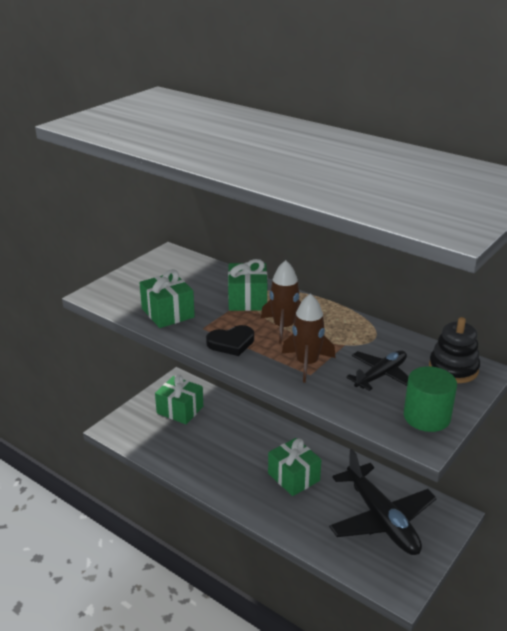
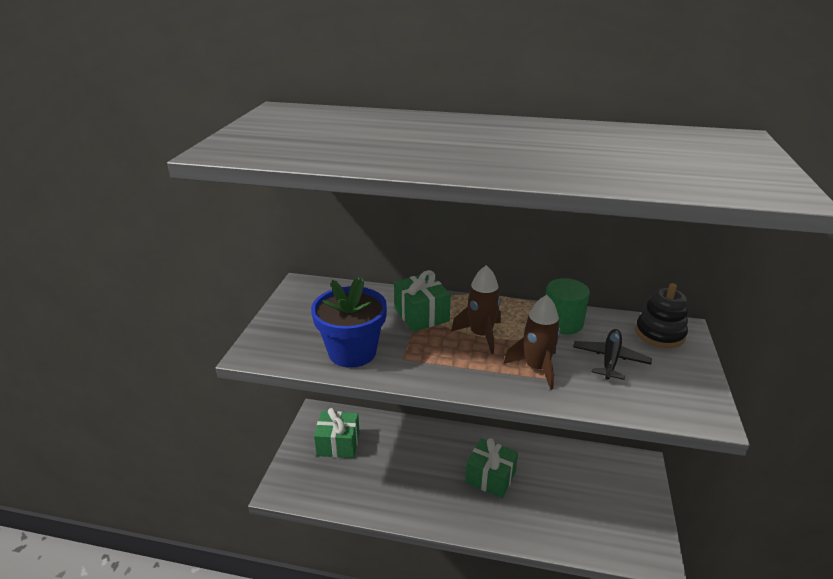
camera: 25 degrees left, 0 degrees up
(167, 313) = (352, 352): green gift -> blue flower pot
(231, 343) = (446, 367): black heart -> none
(381, 519) = (591, 491): black plane -> none
(426, 417) = (686, 390): green cylinder -> green cylinder (562, 323)

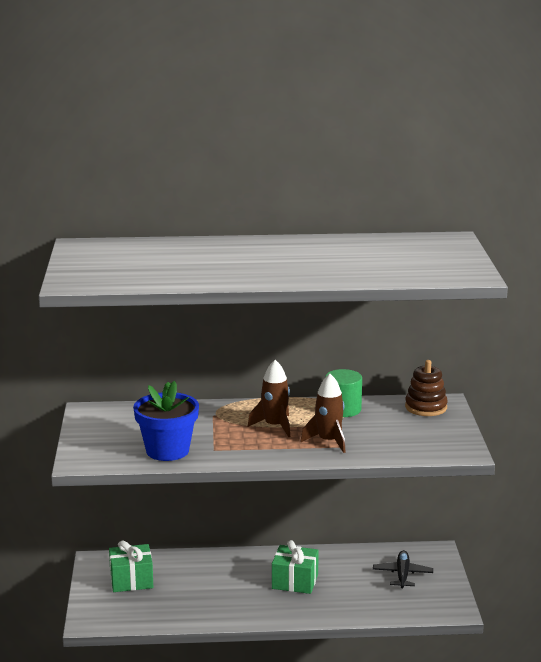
camera: 15 degrees left, 10 degrees down
(421, 315) = (215, 419): green gift -> none
(610, 359) = (387, 429): black plane -> black plane (402, 575)
(659, 334) = (426, 407): black stacking toy -> brown stacking toy

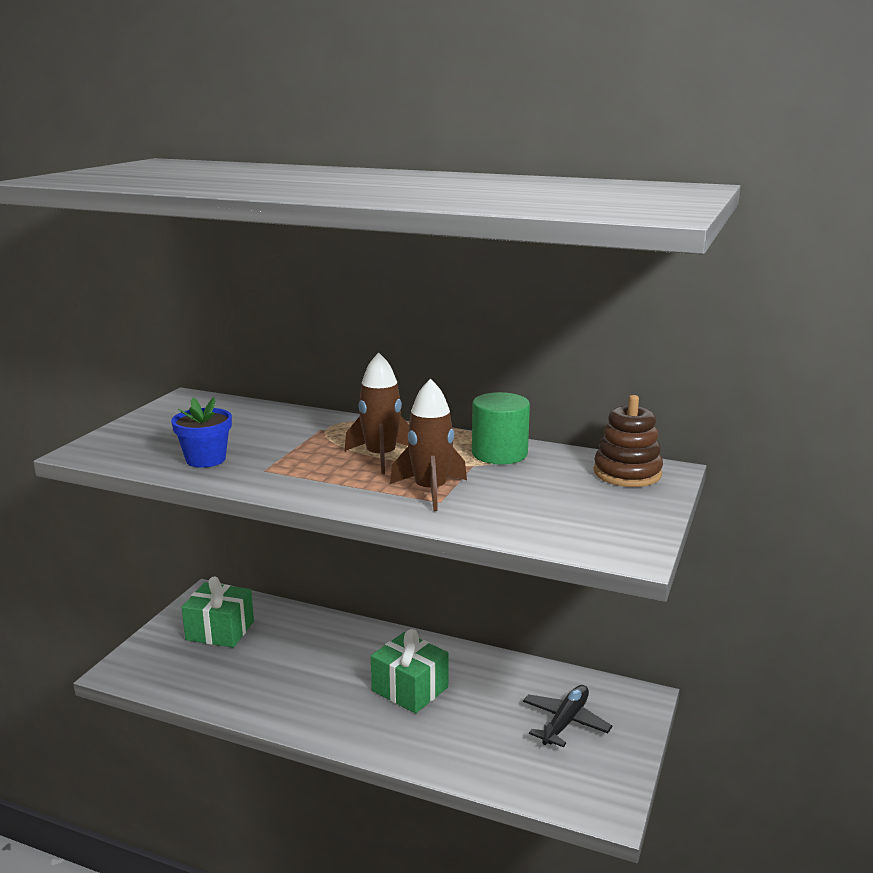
camera: 25 degrees right, 0 degrees up
(167, 451) = (206, 459): blue flower pot -> blue flower pot, size x0.62

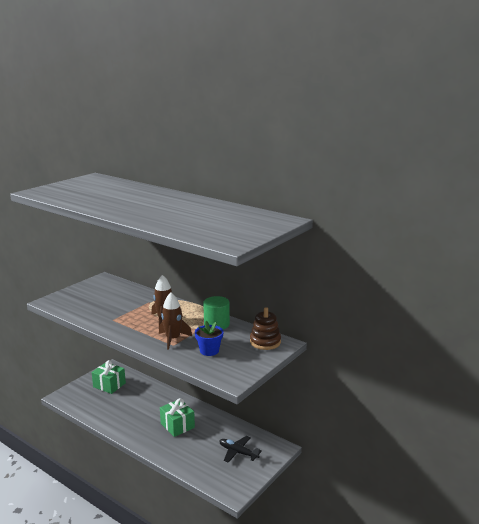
camera: 15 degrees right, 0 degrees up
(206, 459) = (92, 311): blue flower pot -> blue flower pot (209, 351)
(565, 722) = (238, 452): black plane -> black plane turned 105 degrees counterclockwise

